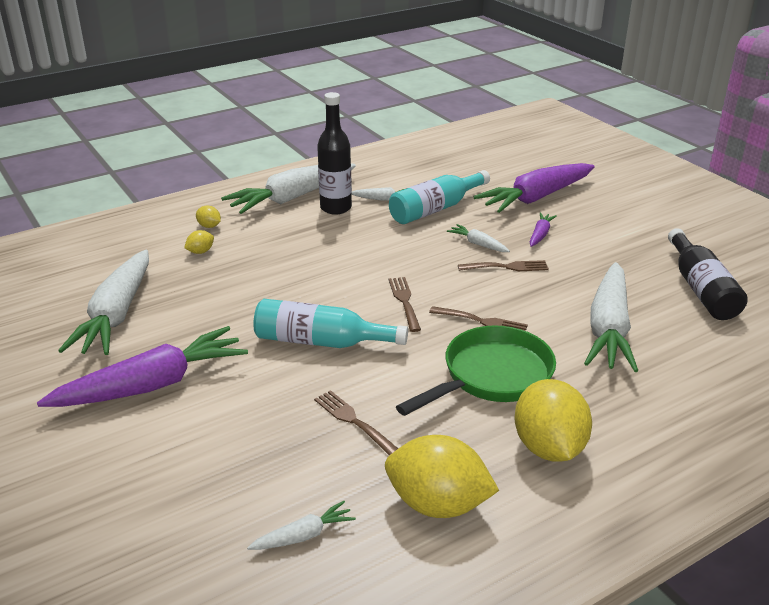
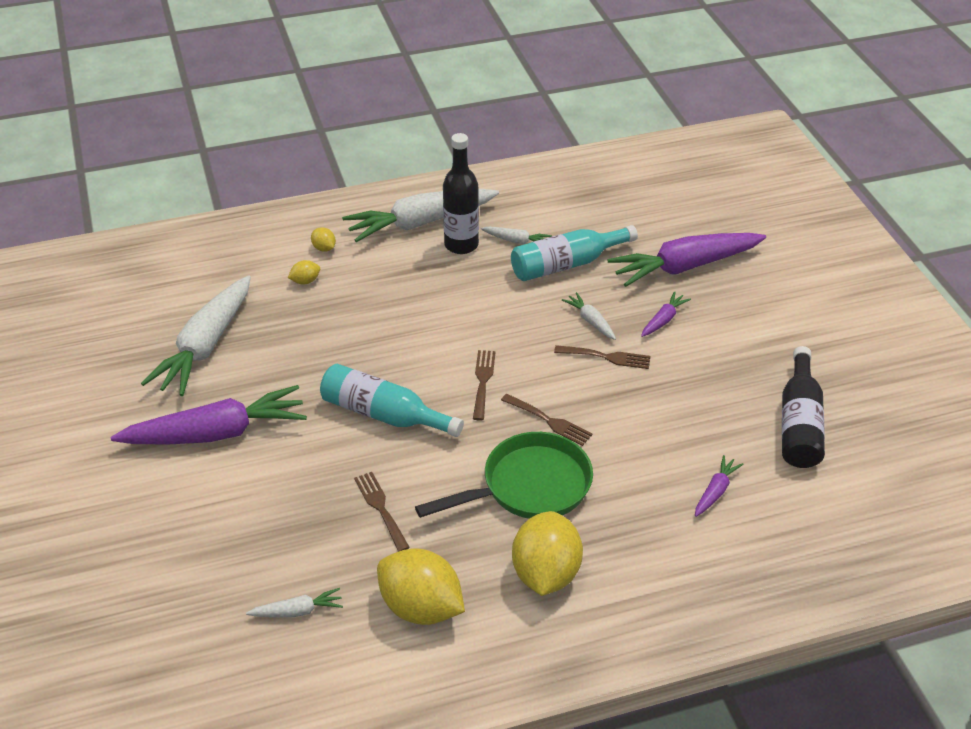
camera: 15 degrees right, 10 degrees up
(608, 328) = (673, 454): white carrot -> none
(664, 351) = (715, 491): none -> purple carrot

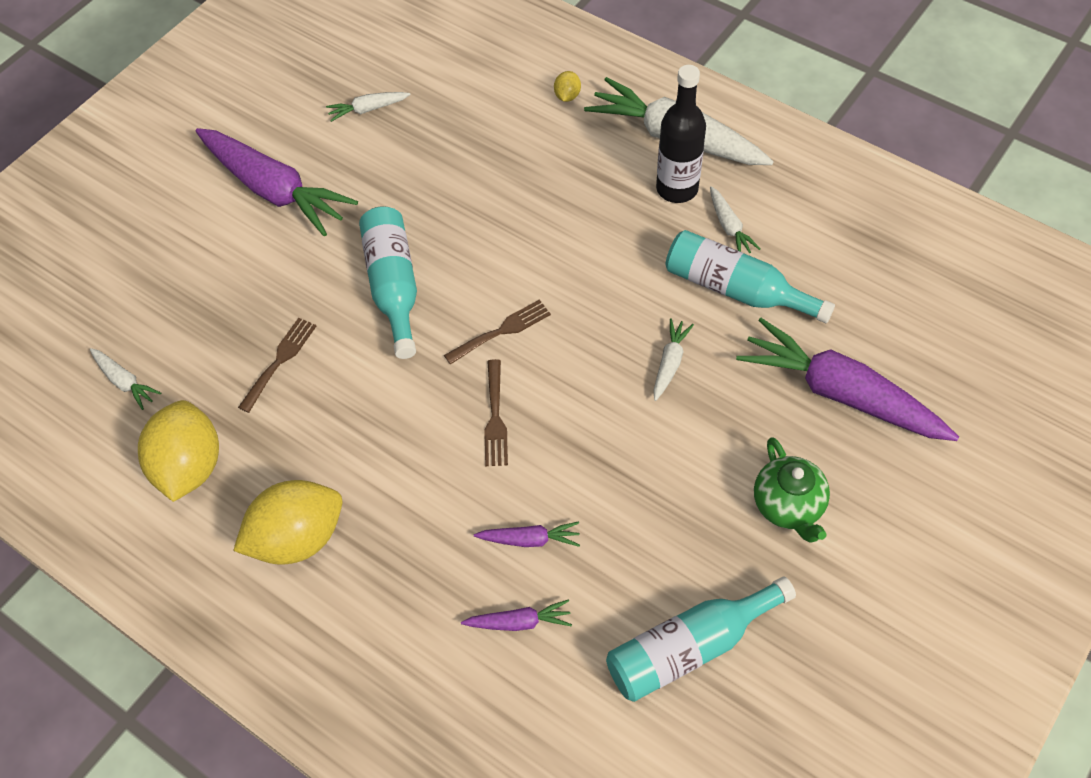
camera: 55 degrees right, 15 degrees up
(206, 345) = (368, 109): white carrot -> white carrot, size x0.44
(305, 281) = (510, 114): yellow lemon -> none
(529, 487) = (395, 456): green pan -> none
(607, 357) = (629, 410): brown fork -> none
(663, 320) = (734, 425): purple carrot -> purple carrot (529, 539)
(740, 330) = (788, 506): none -> green teapot
(799, 424) = (689, 648): black bottle -> turquoise bottle

